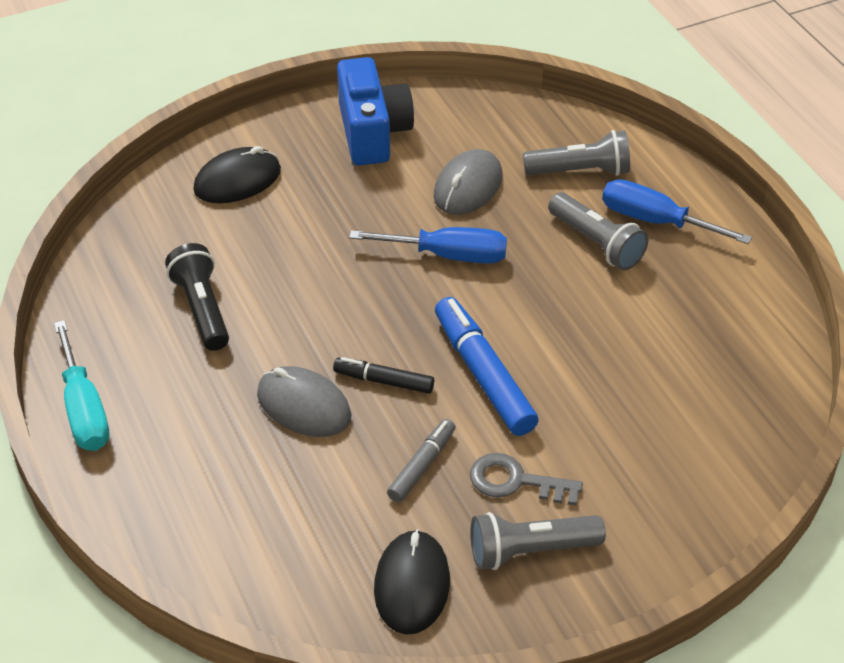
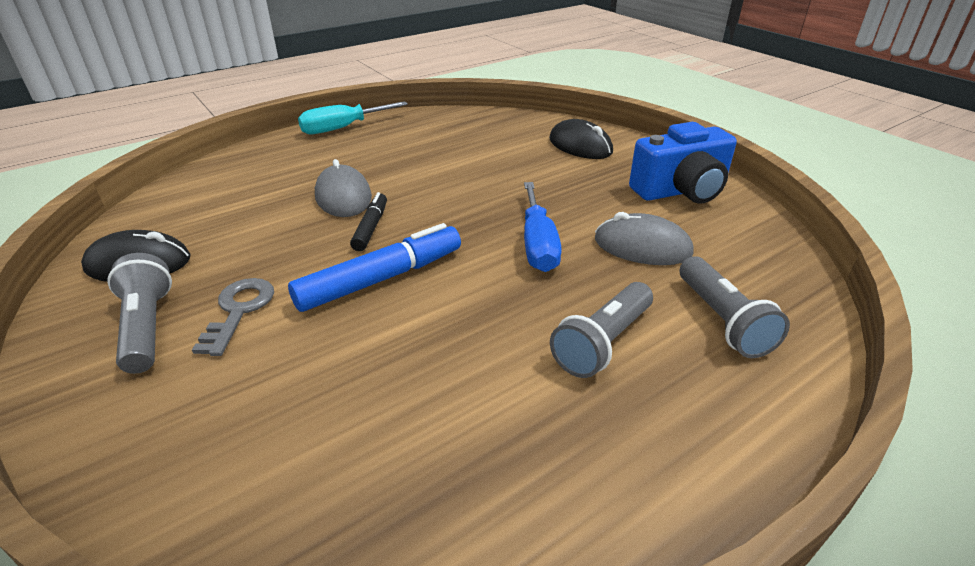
camera: 80 degrees right, 10 degrees down
(202, 309) = (439, 150): black flashlight -> none
(303, 406) = (343, 196): grey mouse -> grey mouse turned 45 degrees counterclockwise
(422, 465) = (270, 256): grey marker -> none
(655, 221) = (673, 395): blue screwdriver -> none

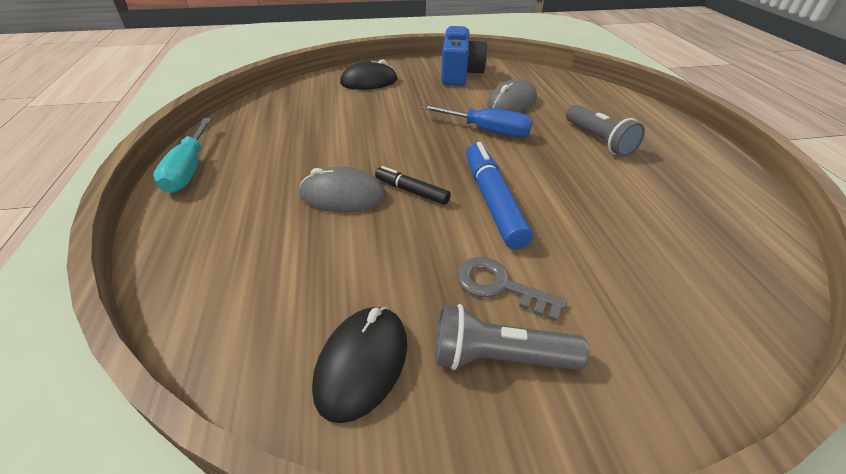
camera: 65 degrees left, 5 degrees up
(722, 321) = (591, 105): grey flashlight -> none

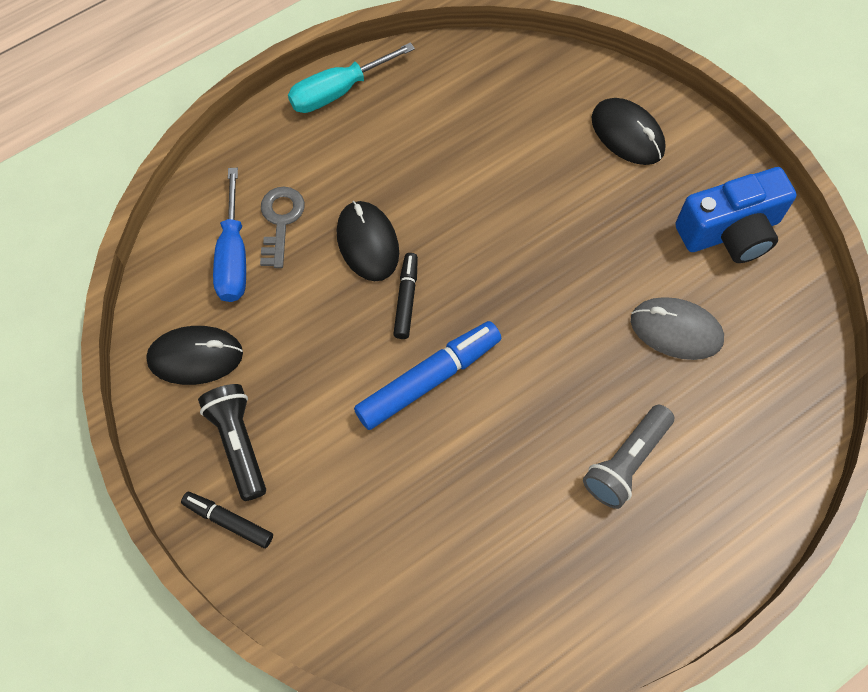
camera: 65 degrees right, 25 degrees up
(342, 195) = (367, 243): grey mouse -> black mouse
(487, 131) = (574, 327): blue screwdriver -> blue screwdriver (233, 256)
(498, 357) = (238, 443): grey flashlight -> black flashlight
(500, 286) = (310, 423): grey key -> grey key (280, 221)
(600, 403) = (228, 521): none -> black marker

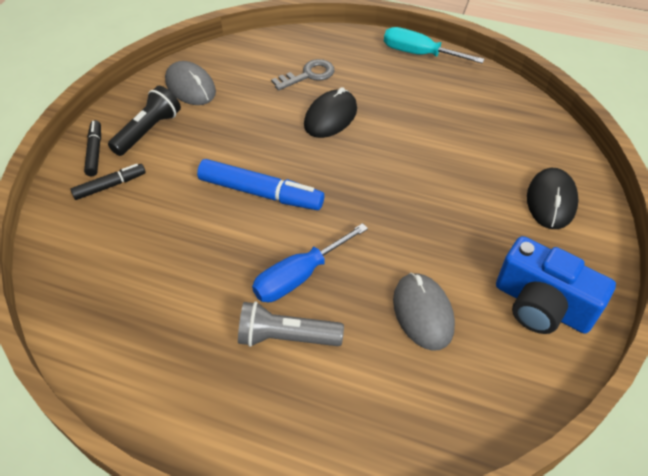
camera: 55 degrees right, 15 degrees down
(195, 356) = (190, 87): black mouse -> grey mouse
(233, 256) = (267, 69): blue screwdriver -> blue screwdriver (299, 276)
(406, 299) = (308, 153): black marker -> black marker (110, 186)

